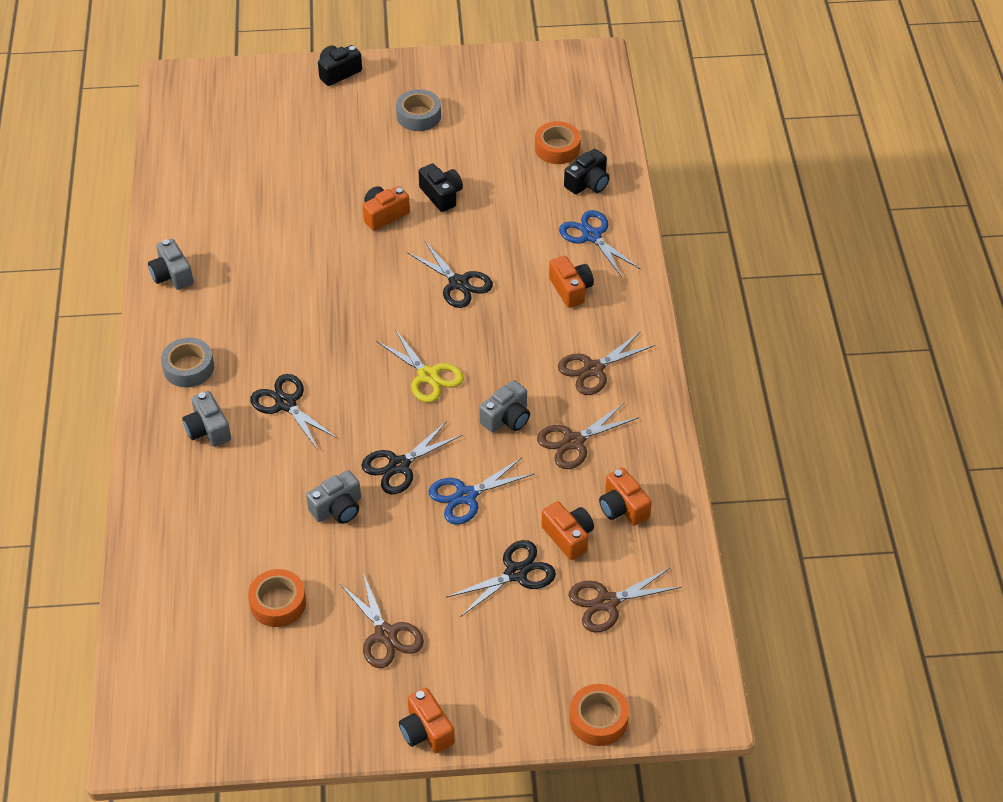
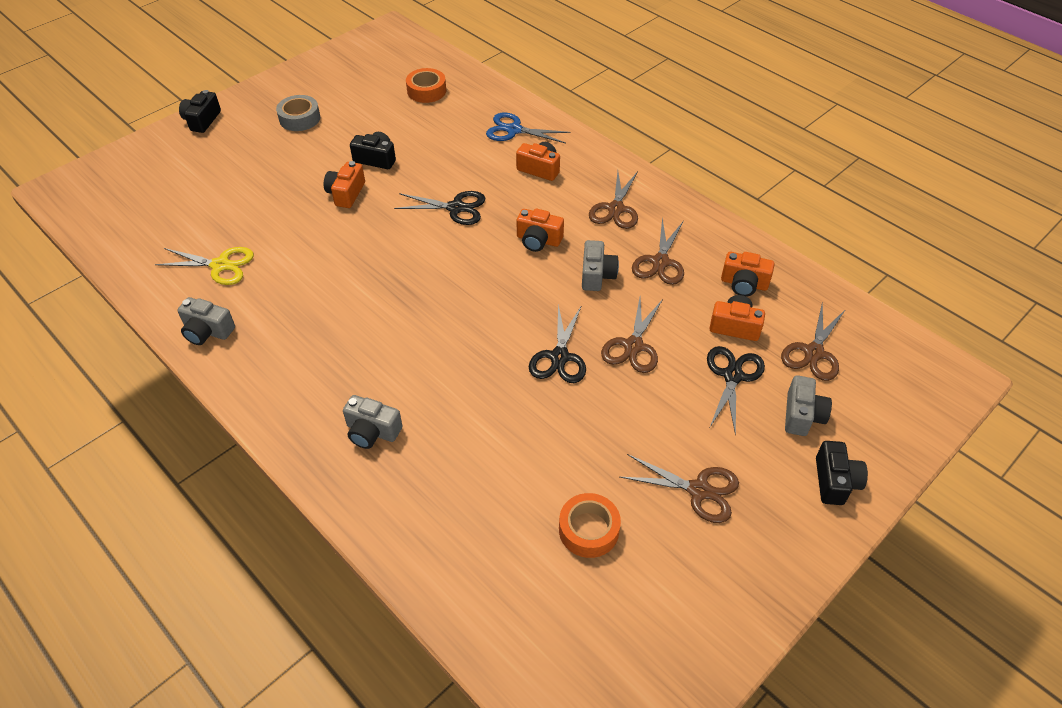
camera: 40 degrees left, 0 degrees up
(188, 368) = (301, 393): grey tape -> none
(286, 403) = (417, 369): black scissors -> none
(337, 508) = (549, 420): grey camera -> grey camera (802, 415)
(426, 731) = (817, 542): orange camera -> orange camera (538, 240)
(428, 376) = (507, 281): yellow scissors -> yellow scissors (221, 265)
(465, 496) = (633, 346): blue scissors -> brown scissors
(588, 183) = (473, 101): black camera -> black camera (835, 481)
(598, 719) = (911, 437): orange tape -> none

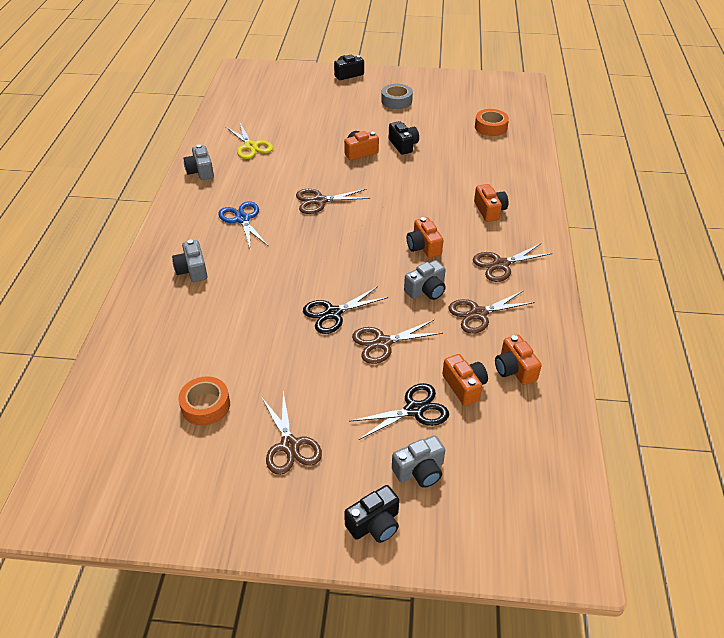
camera: 50 degrees right, 5 degrees down
(456, 208) = (405, 198): black scissors -> none
(513, 130) = (509, 179): blue scissors -> blue scissors (242, 219)
(813, 353) = (492, 446): brown scissors -> brown scissors (319, 201)

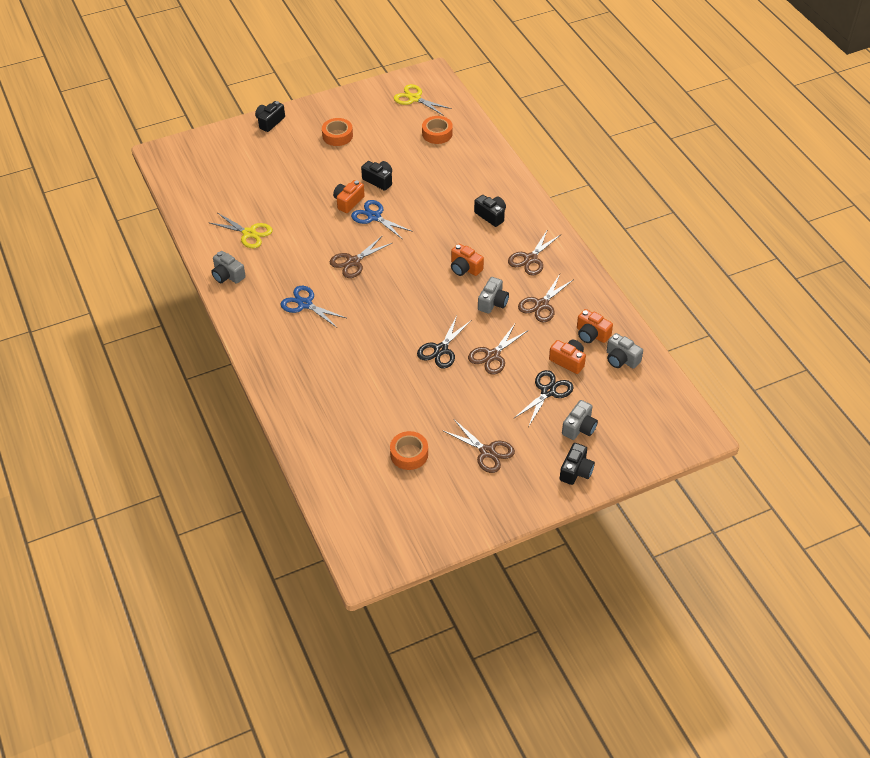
camera: 30 degrees left, 5 degrees up
(192, 270) = (305, 363): grey camera -> grey camera (621, 359)
(373, 171) = (374, 216): none -> blue scissors
(396, 101) = (337, 136): grey tape -> orange tape
(489, 210) = (491, 215): orange camera -> black camera
(491, 95) = (414, 98): none -> yellow scissors

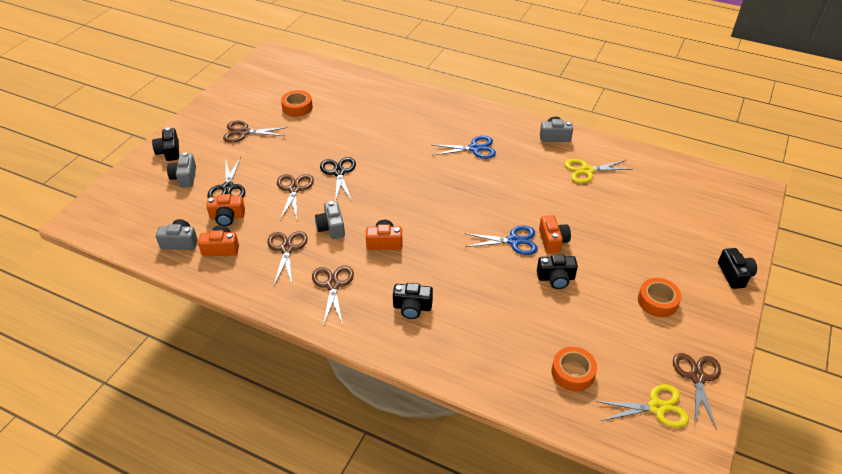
camera: 140 degrees right, 5 degrees down
(353, 262) = (481, 195): brown scissors -> brown scissors (697, 377)

